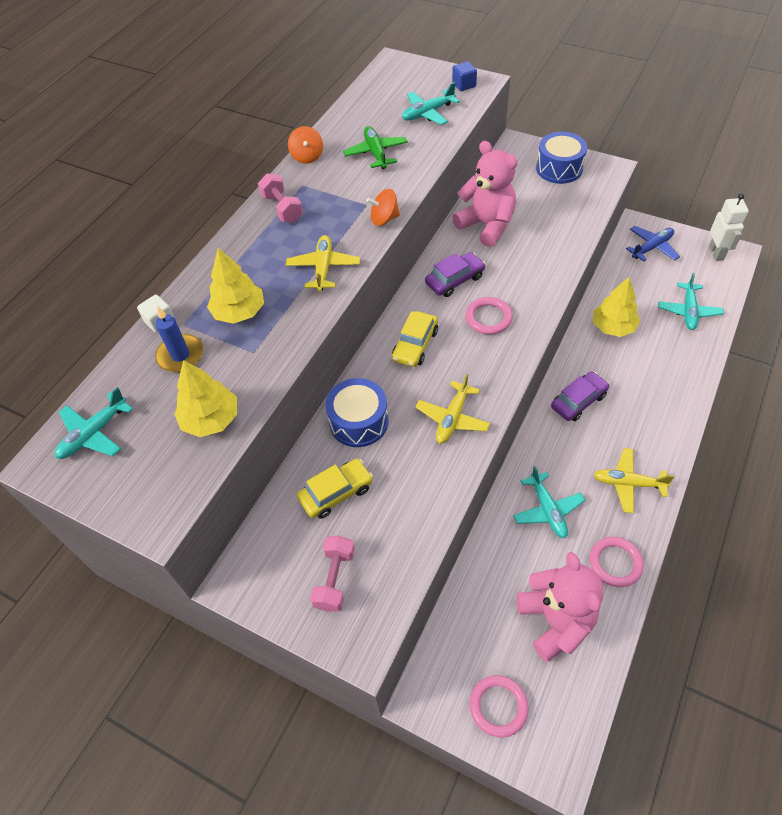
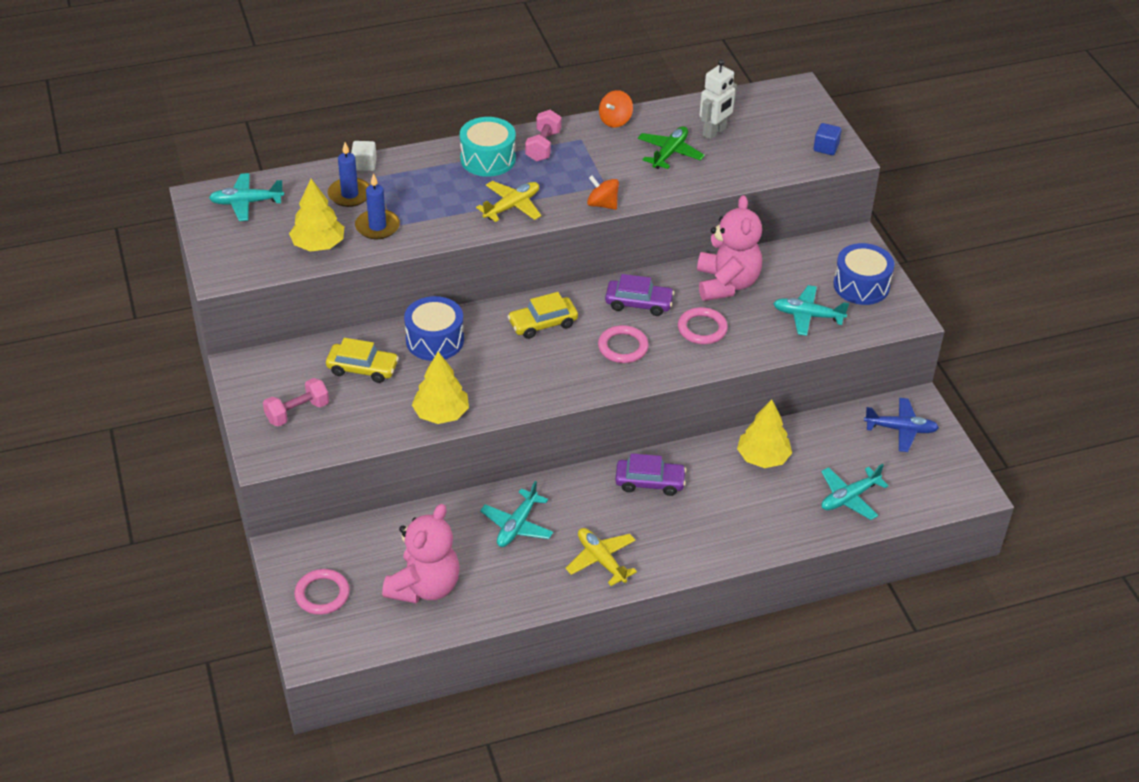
camera: 40 degrees right, 10 degrees down
(239, 312) = (419, 194): yellow tree -> yellow tree (441, 414)
(241, 364) = (377, 226): none -> blue candle
(254, 246) = (488, 159): none -> turquoise drum
(428, 113) = (759, 150): turquoise plane -> turquoise plane (807, 316)
(452, 418) = (498, 387): yellow plane -> none
(615, 563) = (515, 593): pink ring -> pink ring (702, 329)
(716, 253) = (955, 478): white robot -> white robot (714, 132)

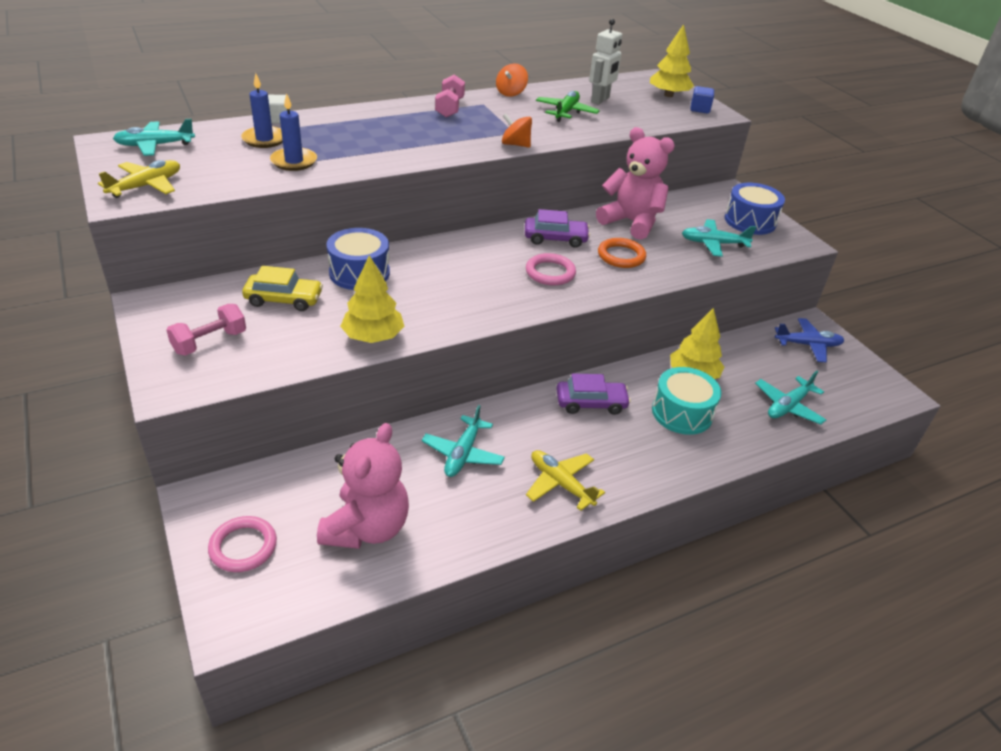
camera: 10 degrees left, 5 degrees down
(318, 245) = (231, 175): yellow tree -> yellow tree (668, 95)
(488, 159) = (399, 116): turquoise drum -> turquoise drum (682, 413)
(512, 206) = (429, 147): yellow plane -> yellow plane (146, 186)
(543, 324) = (467, 256): yellow car -> none
(702, 329) = (621, 256): pink ring -> orange ring
(726, 284) = (631, 222): pink teddy bear -> pink teddy bear turned 45 degrees counterclockwise

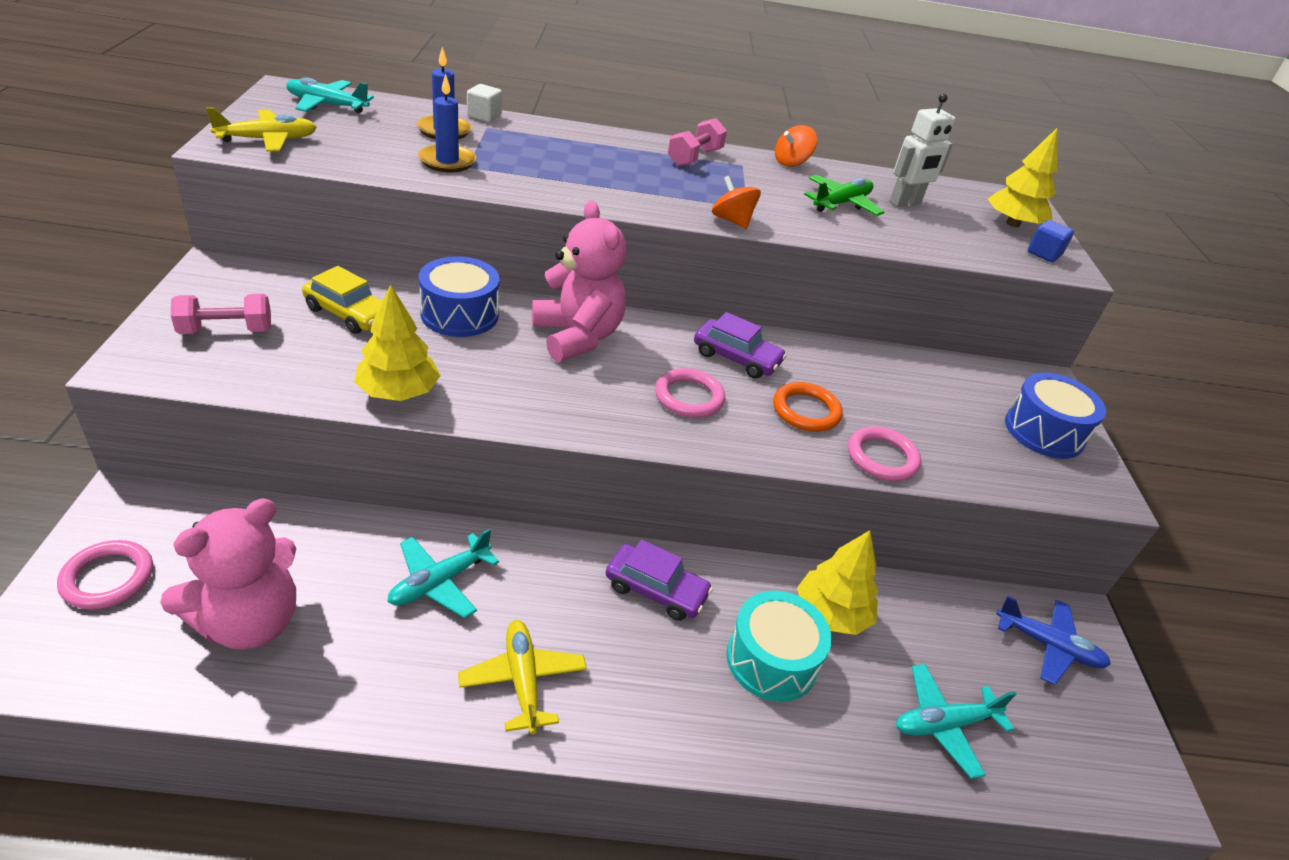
camera: 25 degrees right, 0 degrees up
(631, 222) = (860, 373): pink teddy bear -> pink teddy bear (577, 337)
(682, 267) = (882, 457): none -> pink ring
(713, 244) = (958, 442): turquoise plane -> none

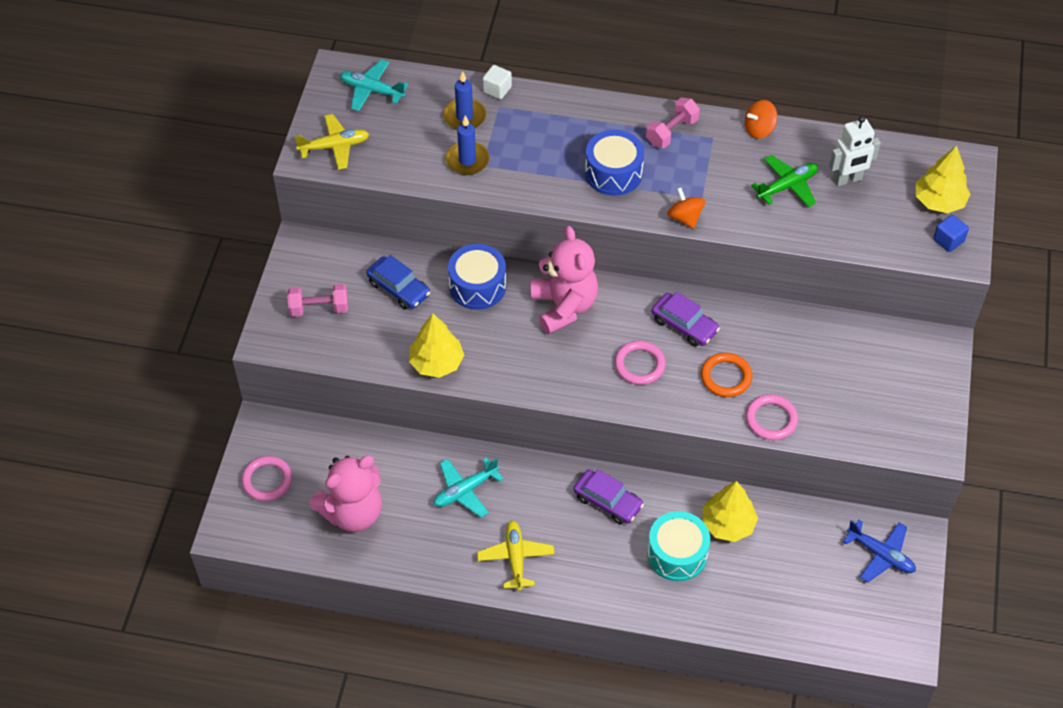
camera: 15 degrees right, 15 degrees up
(349, 313) = (399, 288): yellow car -> blue car
(944, 724) = (781, 602): turquoise plane -> none
(1044, 431) = (913, 396): blue drum -> blue drum (613, 173)

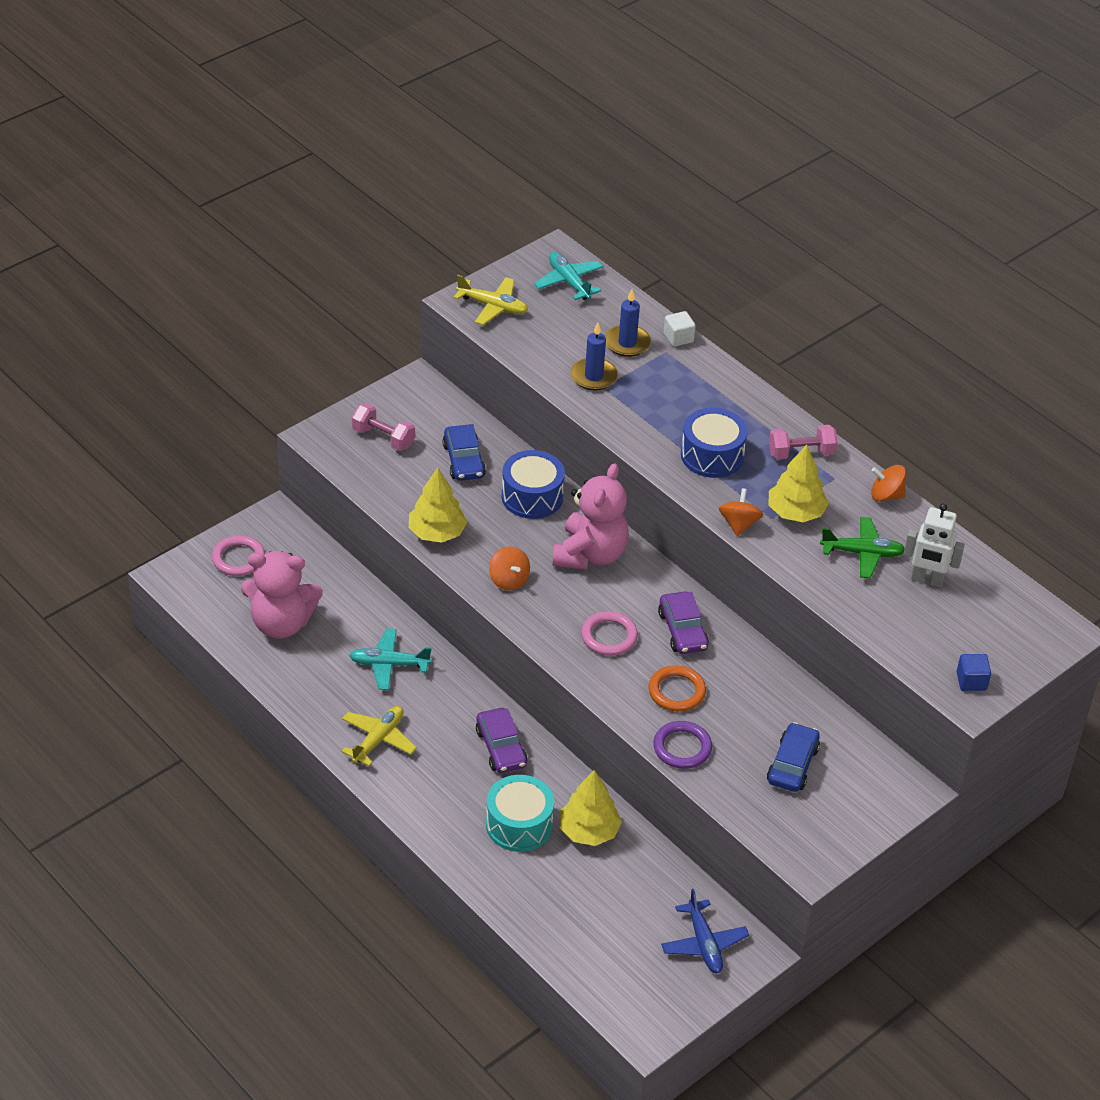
camera: 35 degrees right, 10 degrees down
(526, 367) = (509, 580): none -> orange spinning top
(771, 419) = (682, 748): pink ring -> purple ring
(853, 381) = (792, 765): none -> blue car
(939, 201) = (998, 646): yellow tree -> yellow tree (796, 512)

